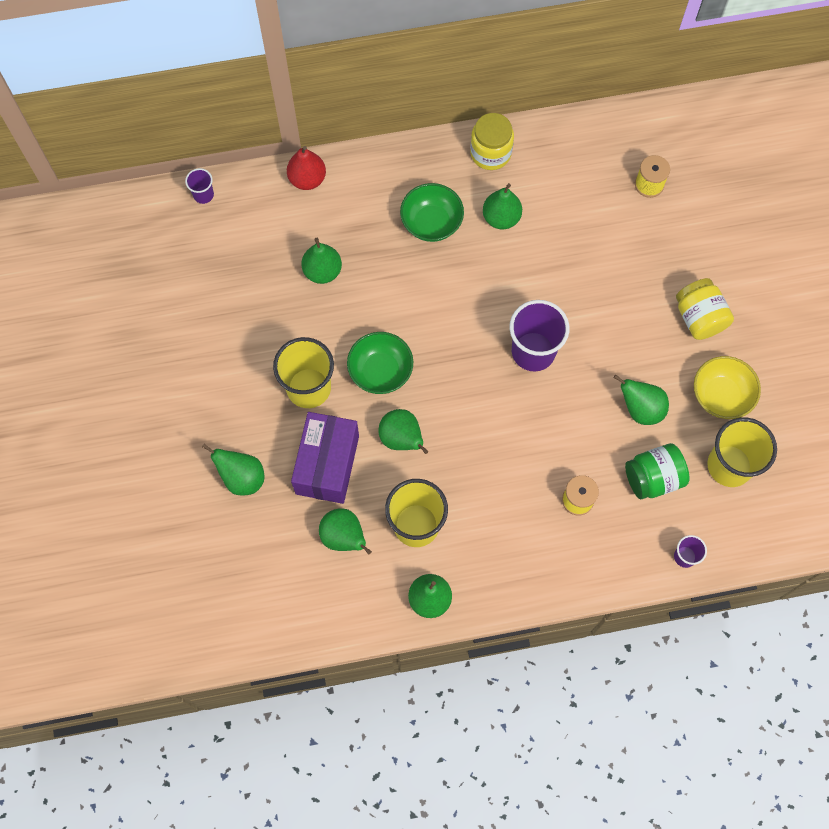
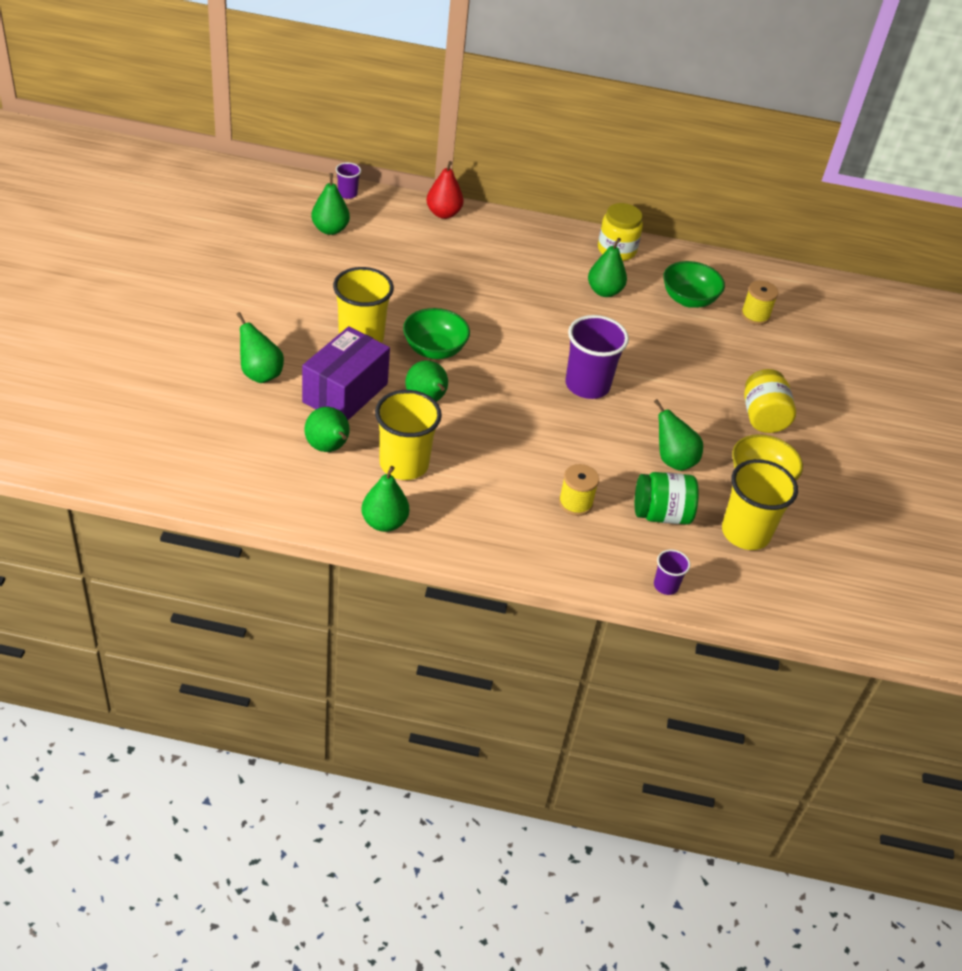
camera: 15 degrees right, 25 degrees down
(322, 271) = (421, 271): green pear -> green pear (330, 229)
(431, 223) = (538, 274): green bowl -> green bowl (688, 299)

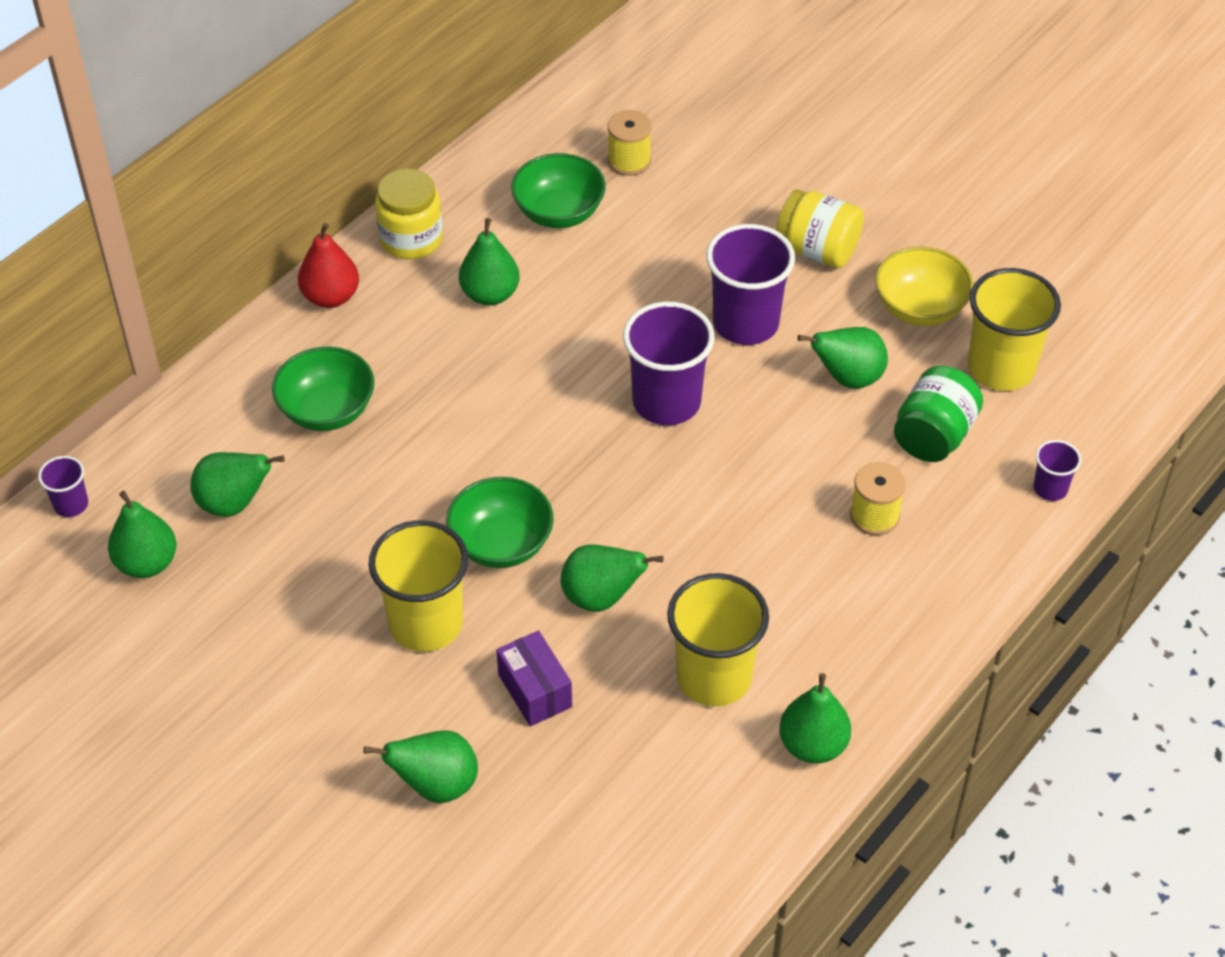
camera: 55 degrees left, 5 degrees up
(328, 448) = (637, 755): green pear -> green pear (234, 503)
(345, 393) = (535, 690): purple box -> purple box, size x0.58
(443, 213) = (200, 402): red pear -> red pear (331, 297)
(473, 258) = (327, 410): none -> green bowl
(676, 402) = (745, 323): none -> purple cup

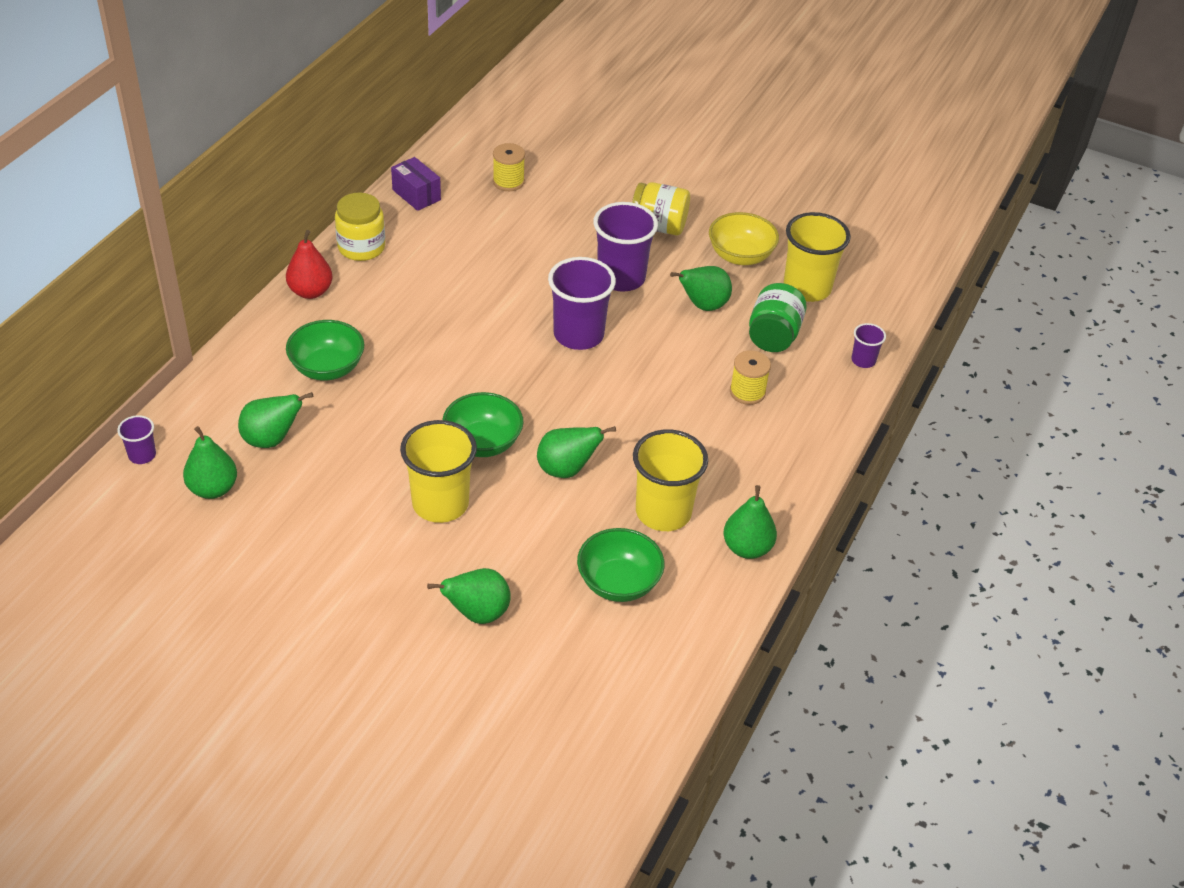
camera: 15 degrees left, 5 degrees down
(490, 294) = (430, 278): green pear -> none
(535, 690) = (534, 538): purple box -> purple box (416, 195)
(559, 212) = (466, 220): green bowl -> green bowl (618, 583)

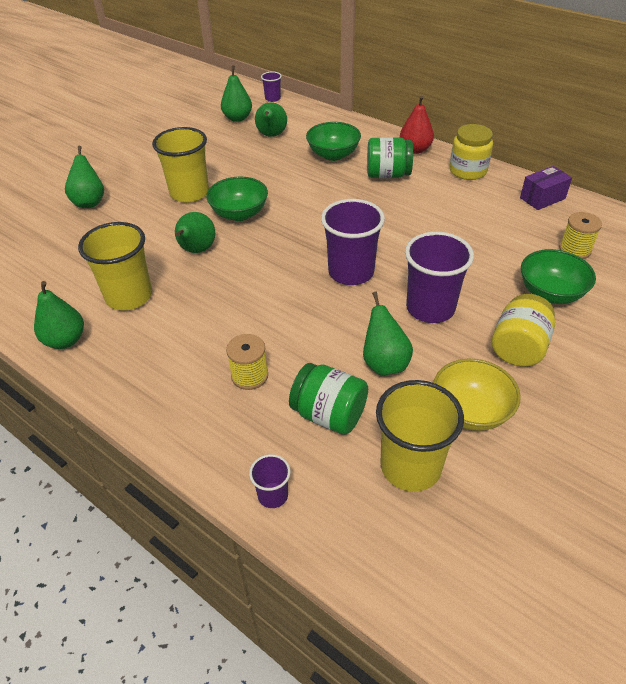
camera: 105 degrees right, 0 degrees up
(376, 314) = (387, 175): none -> green jar
(618, 583) = (75, 264): green bowl -> green bowl (550, 293)

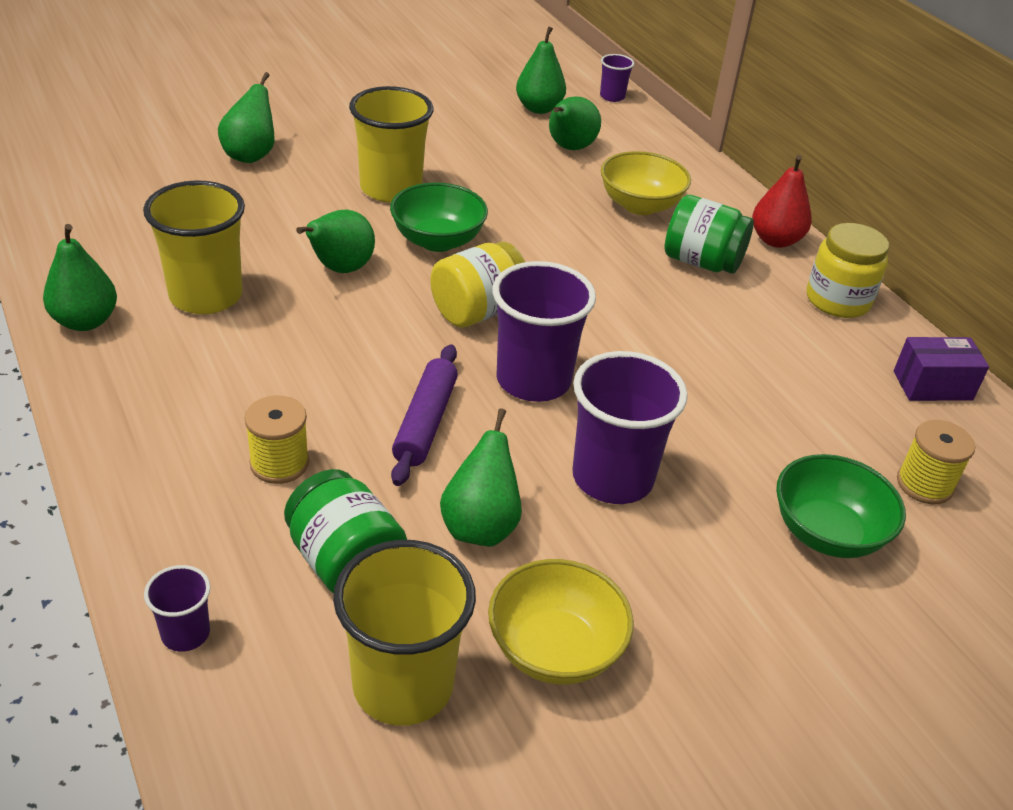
camera: 20 degrees right, 5 degrees down
(312, 319) = (425, 422): none -> purple rolling pin
(333, 155) = (640, 205): green bowl -> yellow bowl
(518, 347) = (706, 591): yellow jar -> yellow jar (477, 311)

